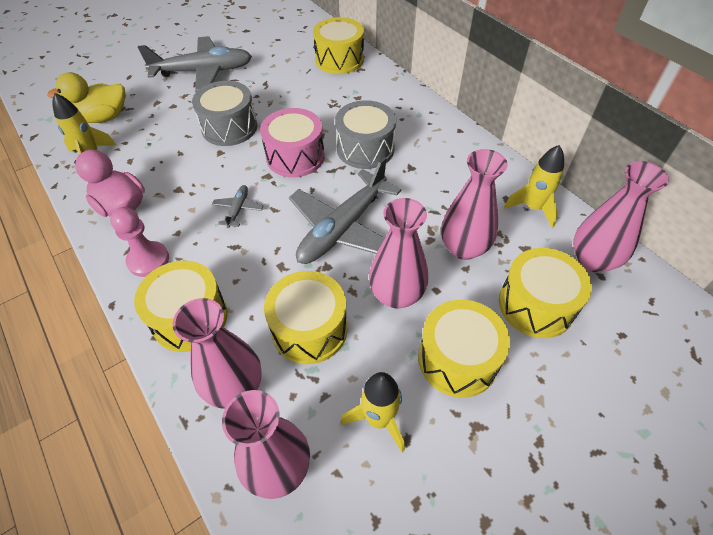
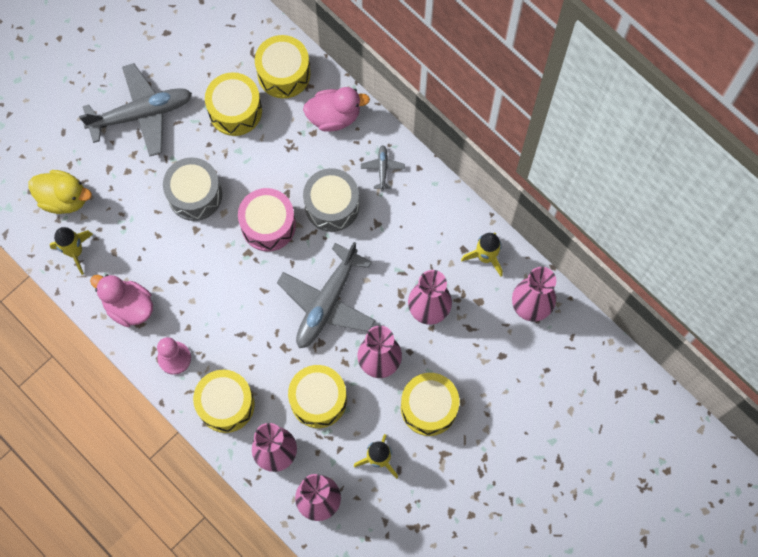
camera: 10 degrees left, 20 degrees up
(104, 118) = (64, 198): yellow duck -> yellow duck turned 135 degrees counterclockwise
(238, 209) = (233, 295): grey plane -> grey plane (382, 169)
(380, 89) = (334, 116): none -> pink duck
(536, 305) = (485, 354): yellow drum -> yellow drum (235, 111)

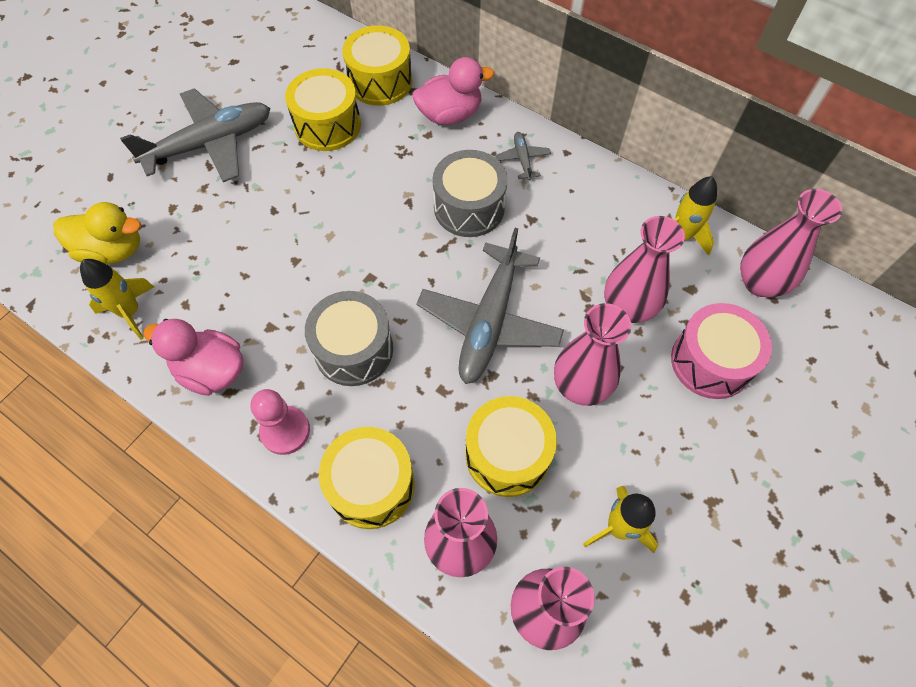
camera: 10 degrees left, 10 degrees down
(195, 195) = (289, 221): grey drum -> grey drum (354, 349)
(268, 225) = (391, 241): pink drum -> pink drum (710, 362)
(429, 407) = (669, 438): yellow drum -> none

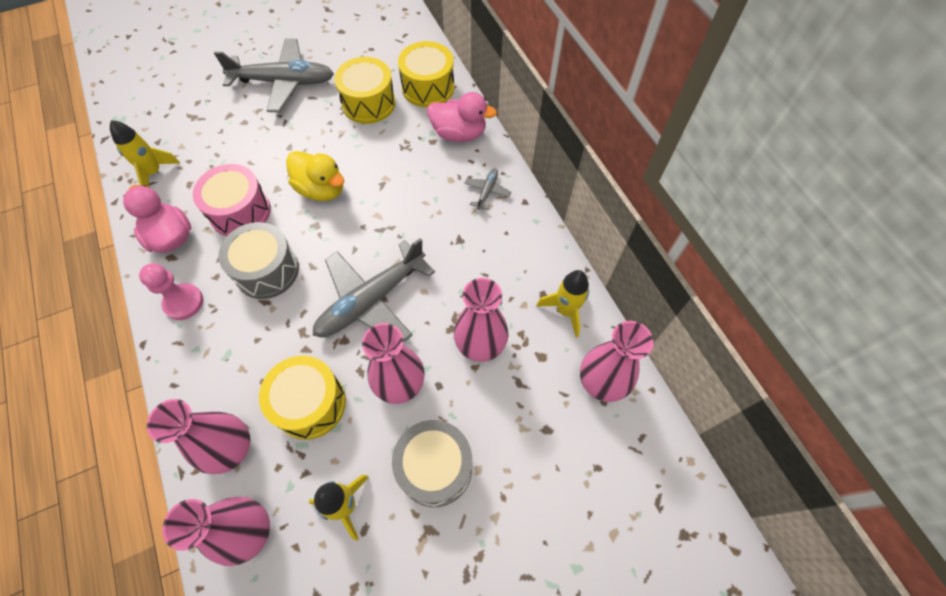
camera: 30 degrees right, 0 degrees up
(113, 250) = (174, 126): yellow duck -> yellow duck (321, 189)
(371, 485) = (207, 371): yellow drum -> none
(469, 207) = (421, 209): grey drum -> grey drum (435, 467)
(710, 362) = (512, 422): pink drum -> pink drum (240, 212)

